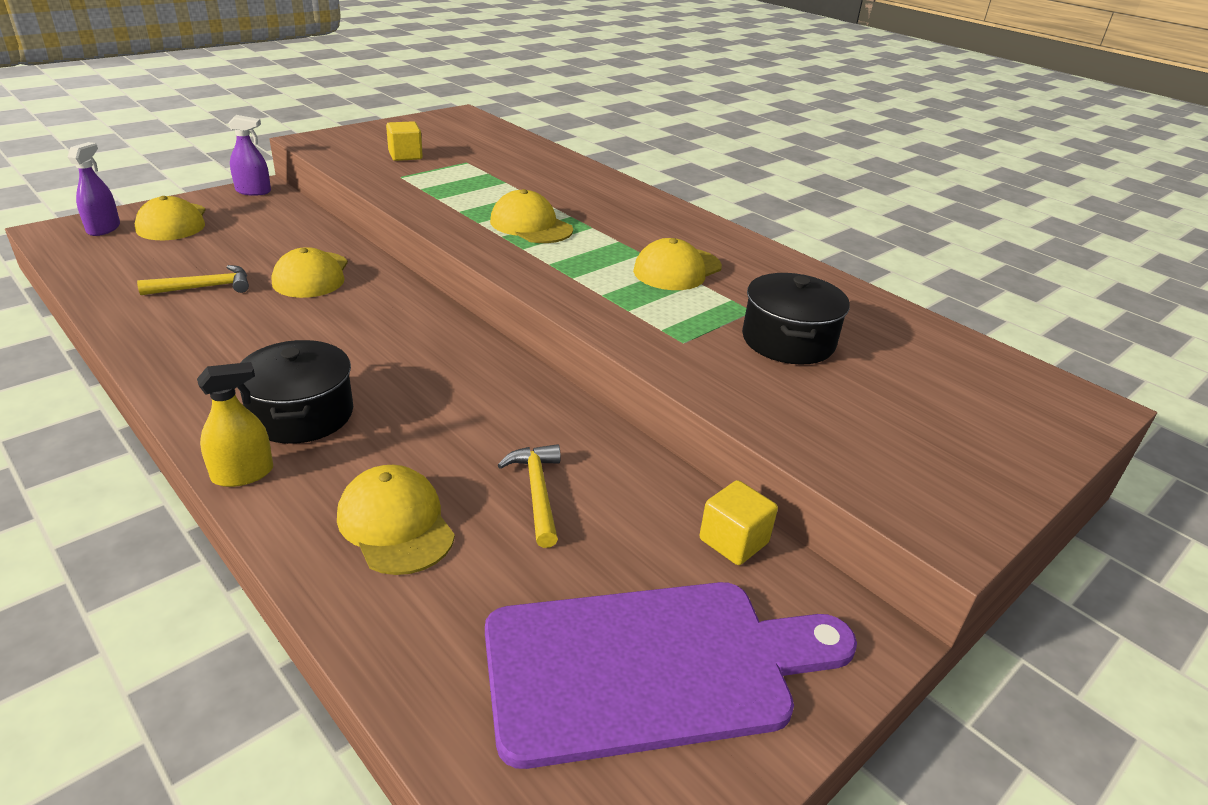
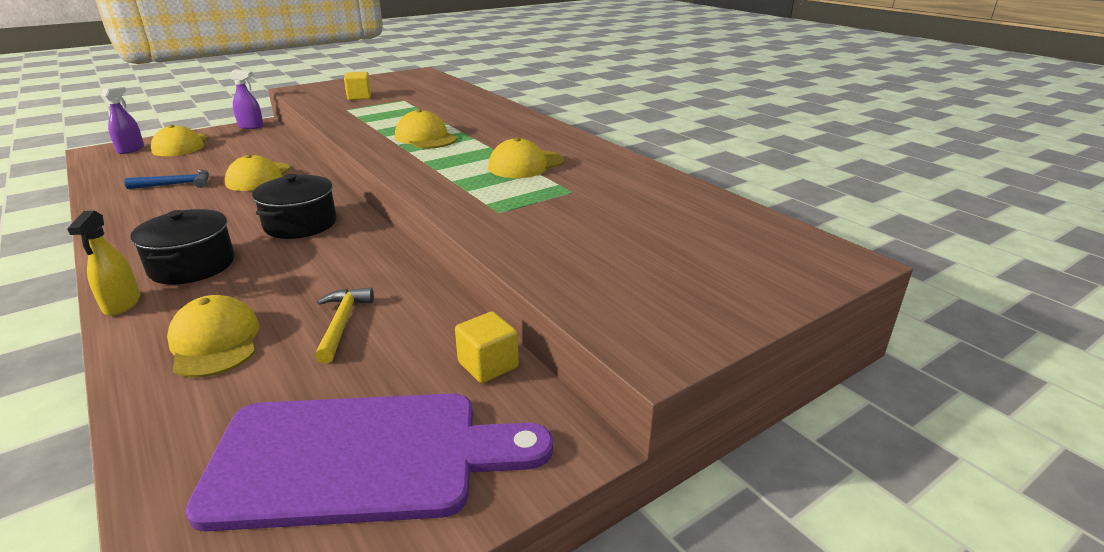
camera: 10 degrees right, 5 degrees down
(204, 287) = (176, 184): yellow hammer -> blue hammer
(243, 474) = (122, 304): yellow spray bottle -> yellow spray bottle turned 105 degrees clockwise
(788, 341) = (590, 212): black pot -> black pot (300, 224)

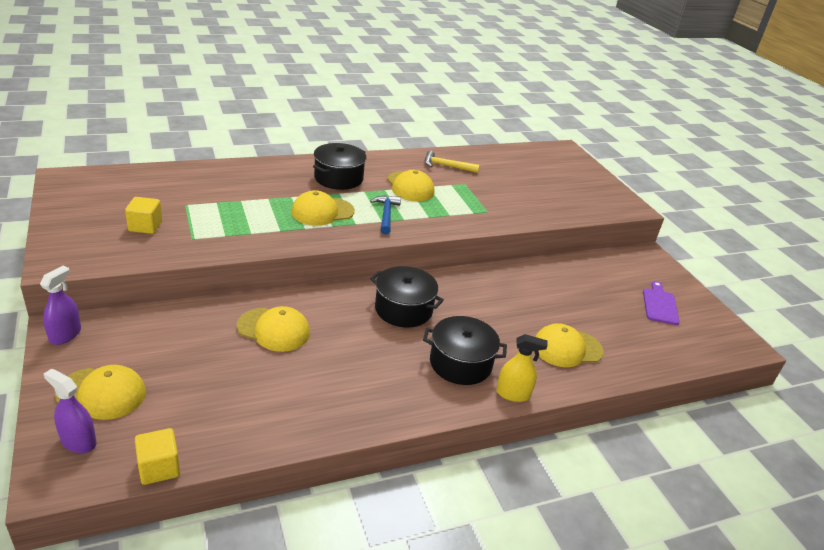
camera: 80 degrees left, 5 degrees up
(176, 184) = (260, 386): blue hammer -> blue hammer (386, 215)
(342, 323) = (553, 301): yellow hammer -> yellow hammer (447, 166)
(360, 458) = (660, 305): purple cutting board -> purple cutting board, size x0.45
(488, 365) = (596, 262): yellow cube -> yellow cube (159, 468)
(509, 134) = (338, 178): none -> black pot

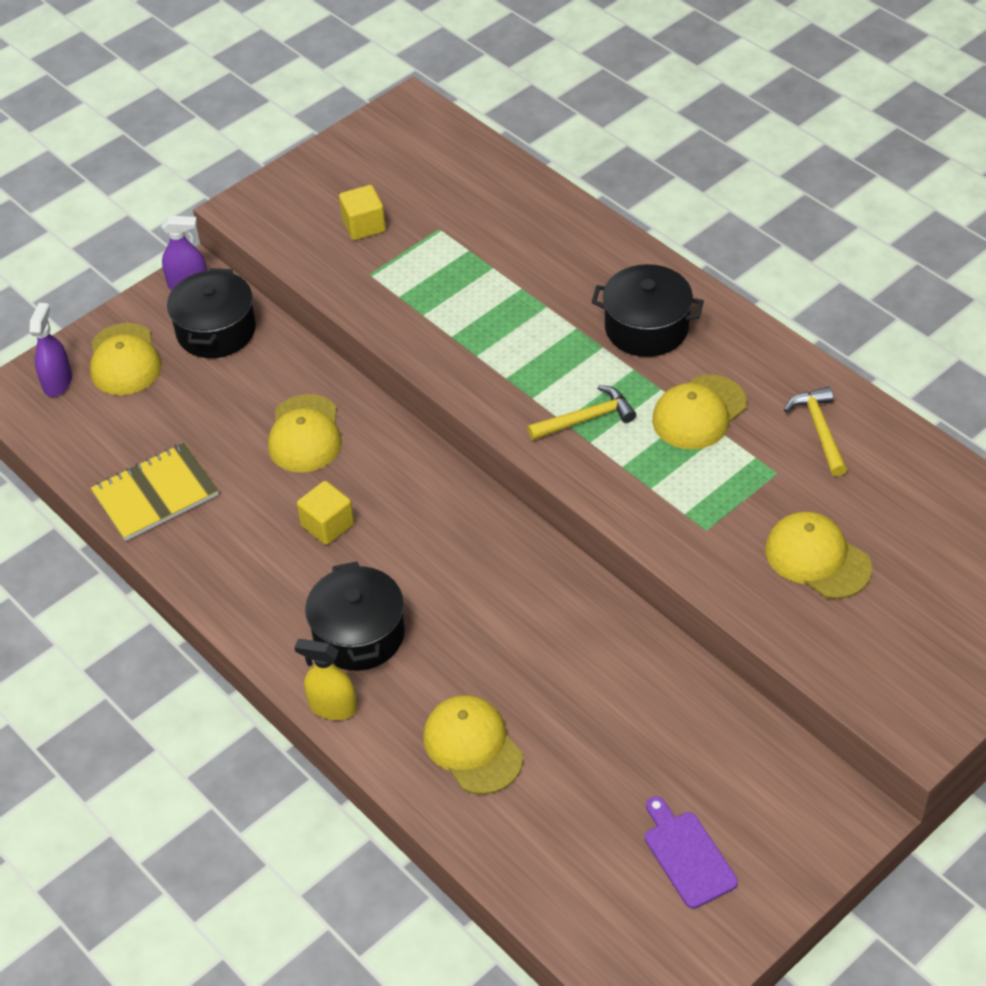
camera: 75 degrees right, 15 degrees up
(159, 468) = (55, 453): yellow cube -> yellow cube (327, 525)
(262, 420) = (155, 494): none -> yellow notebook
(322, 212) = (534, 353): yellow cap -> yellow cap (817, 558)
(386, 215) = (586, 419): blue hammer -> yellow hammer
(403, 309) = (433, 537): black pot -> black pot (216, 331)
(513, 394) = (333, 707): yellow spray bottle -> yellow spray bottle turned 120 degrees clockwise
(660, 305) = (687, 855): purple cutting board -> purple cutting board turned 105 degrees counterclockwise

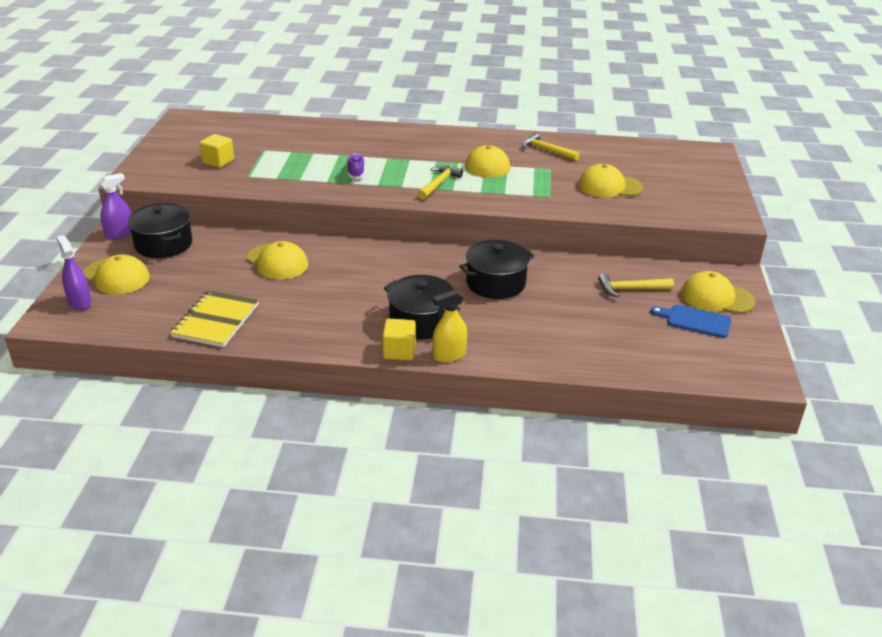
camera: 45 degrees left, 15 degrees down
(327, 525) = (341, 289): yellow cube -> yellow cube (399, 351)
(472, 746) = (543, 334): yellow cap -> yellow cap (717, 297)
(505, 337) = (356, 172): none -> purple shoe
(646, 328) = (421, 147): black pot -> black pot (495, 283)
(671, 748) = (631, 289): none -> yellow hammer
(687, 855) = (695, 321): purple cutting board -> blue cutting board

